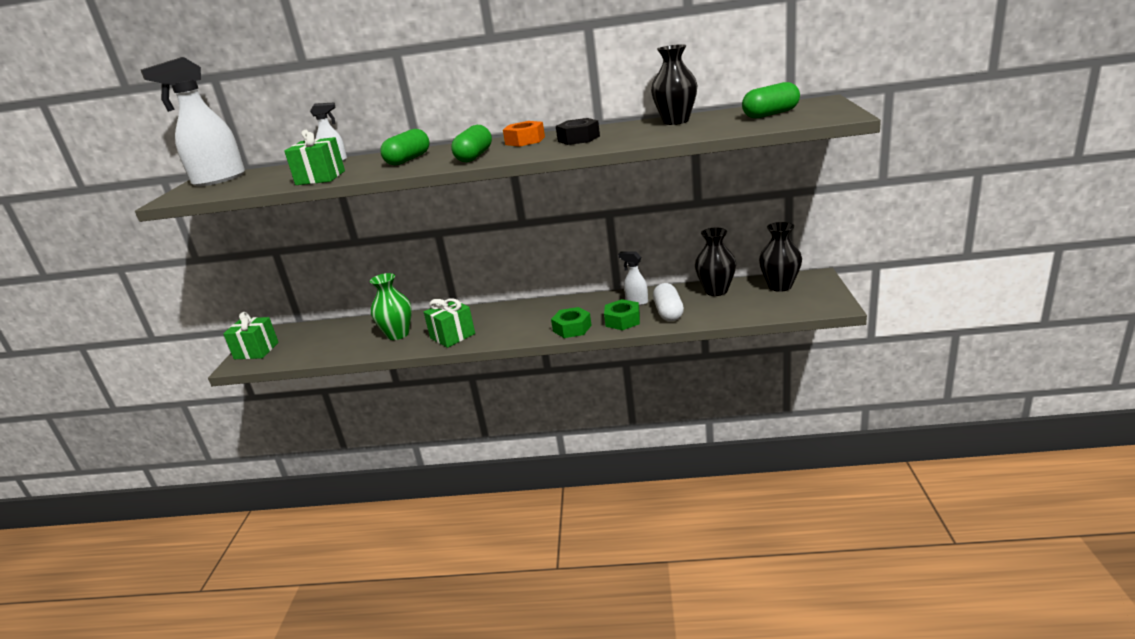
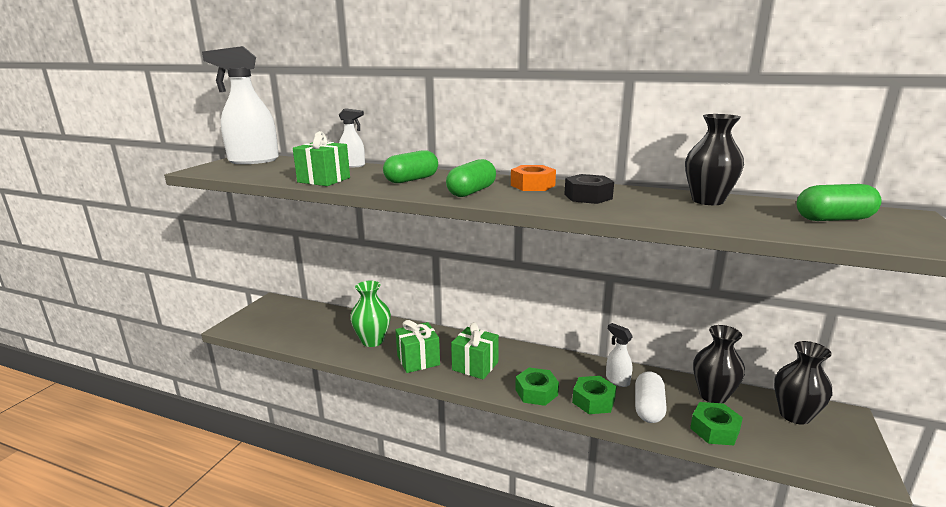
camera: 15 degrees right, 5 degrees down
(256, 351) = (253, 318): green gift -> green gift (475, 366)
(723, 312) = (714, 430): none -> green nut

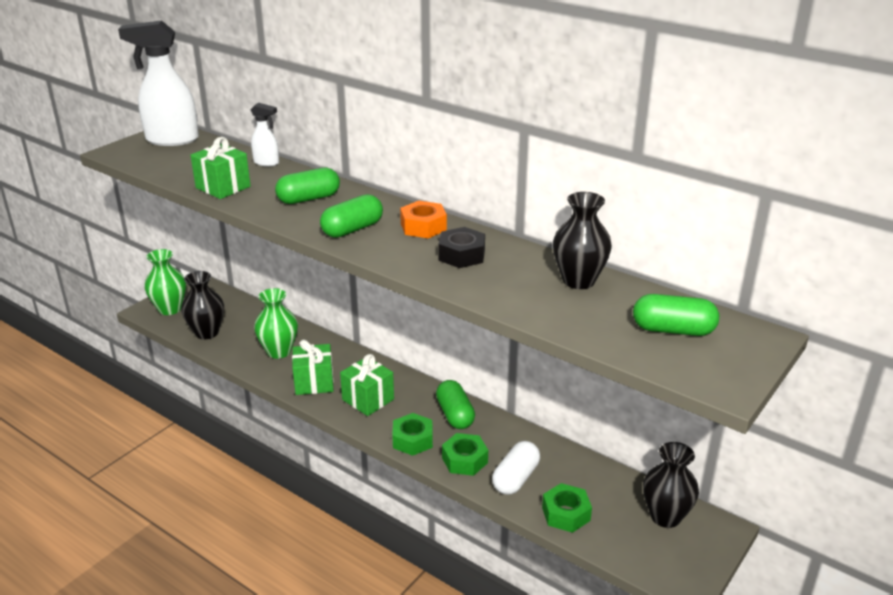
camera: 15 degrees right, 10 degrees up
(254, 323) = (170, 309): none -> green vase
(558, 365) = (455, 415): none -> green capsule
(617, 380) = (505, 443): white spray bottle -> none
(713, 395) = (595, 479): black vase -> black vase (207, 332)

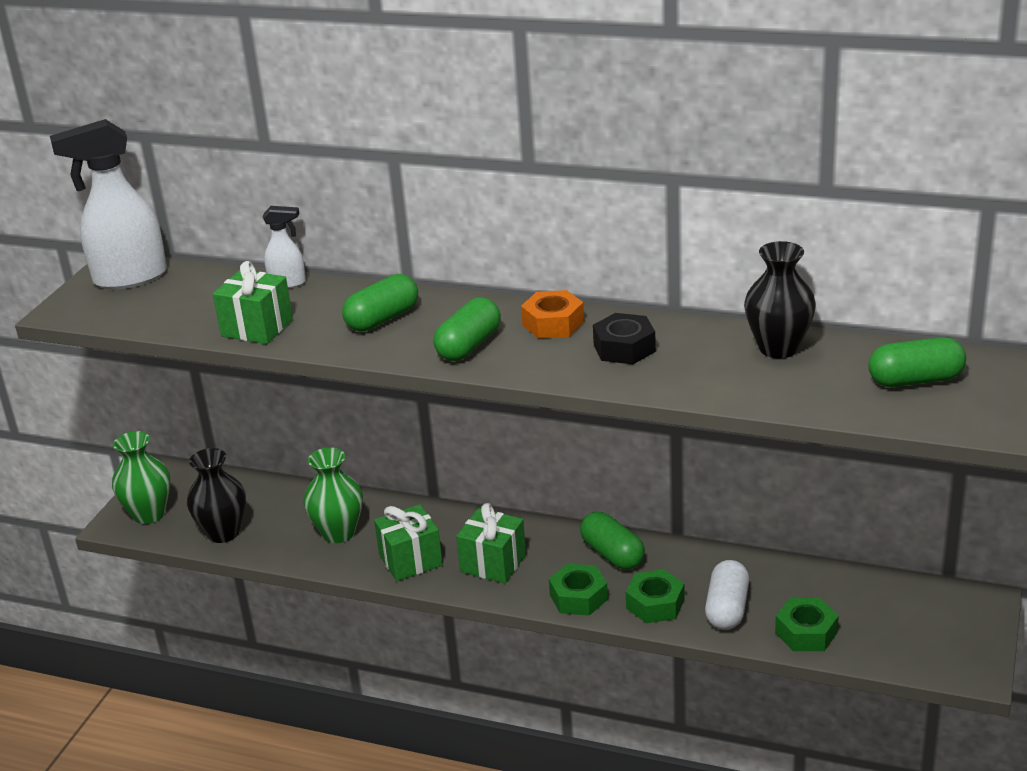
camera: 15 degrees left, 0 degrees up
(665, 516) = (917, 605): black vase -> none

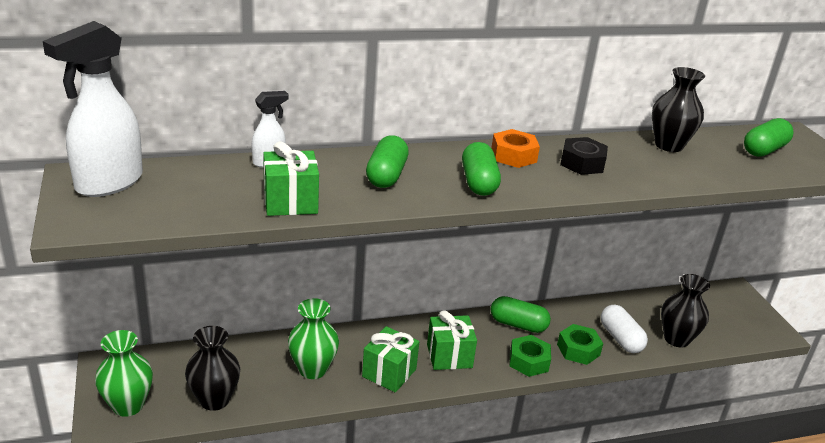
camera: 40 degrees left, 0 degrees up
(806, 632) = (676, 339): green nut -> black vase

